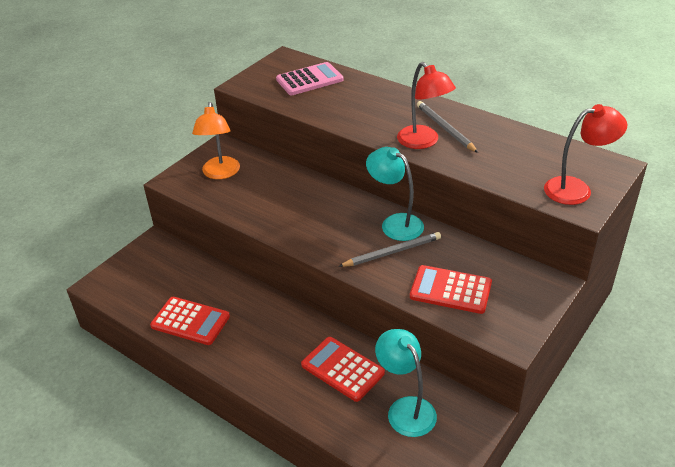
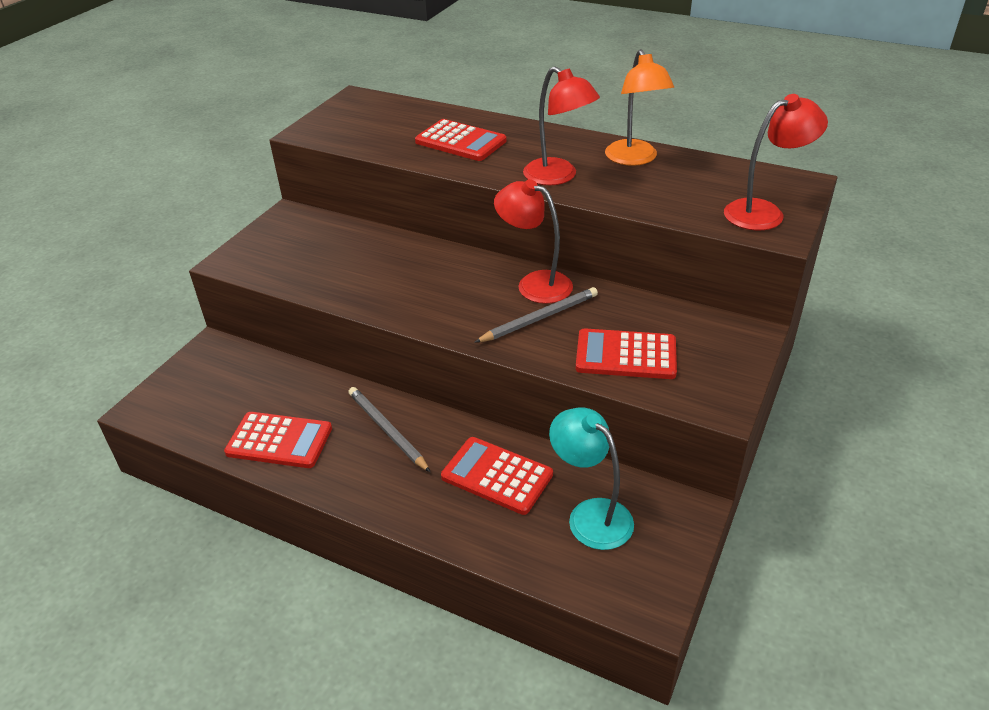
camera: 10 degrees left, 0 degrees up
(220, 173) = (292, 247): orange lamp -> orange lamp (634, 159)
(309, 80) = (394, 119): pink calculator -> none
(356, 104) = (460, 141): none -> red calculator
(395, 223) = (534, 283): turquoise lamp -> red lamp
(445, 128) = (581, 159): grey pencil -> grey pencil (387, 430)

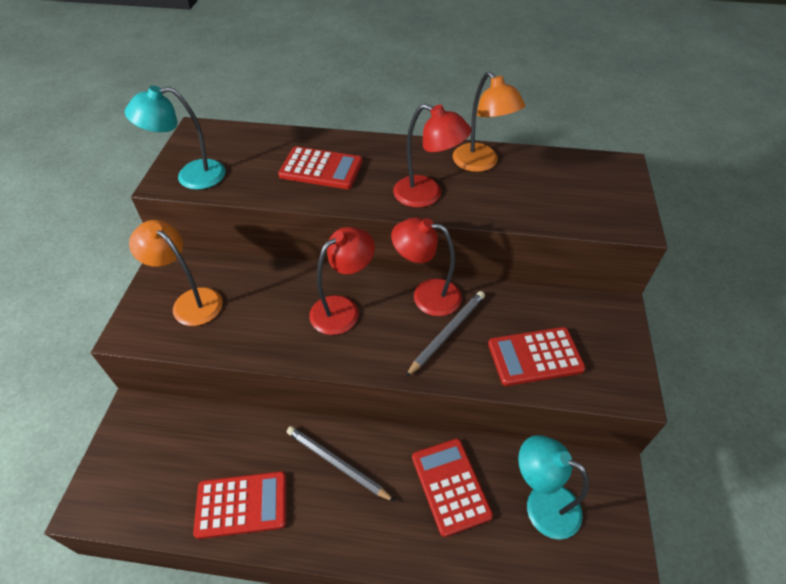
camera: 20 degrees left, 10 degrees up
(295, 248) = (190, 301): none -> orange lamp
(331, 131) = (191, 176): none -> turquoise lamp
(497, 476) = (450, 486): red calculator -> red calculator turned 60 degrees clockwise
(764, 212) = (611, 204): red lamp -> red lamp (343, 309)

